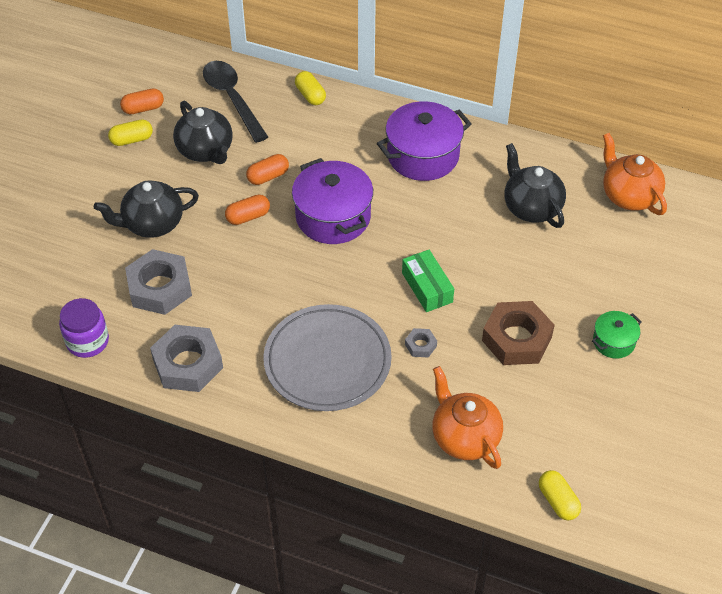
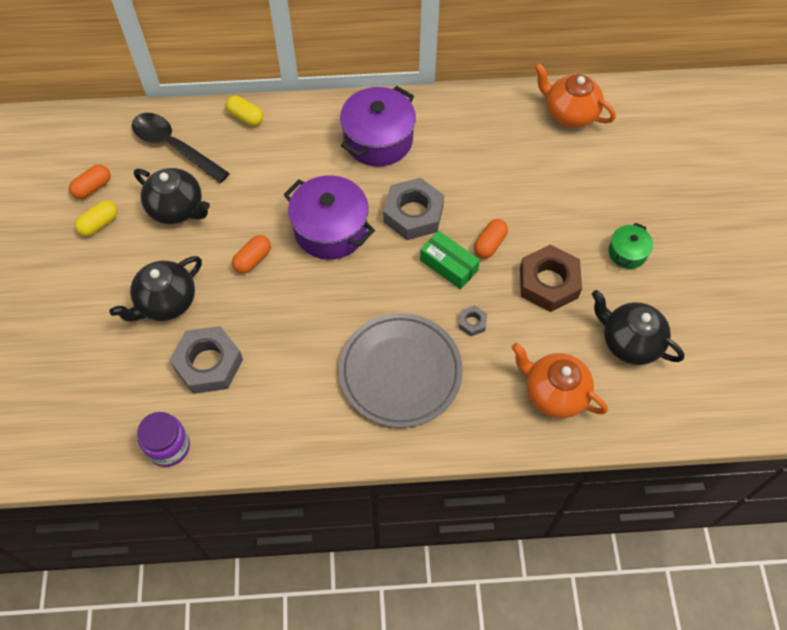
camera: 25 degrees left, 10 degrees up
(188, 364) = (276, 428): grey nut -> grey nut (413, 214)
(268, 176) = (250, 212): orange capsule -> orange capsule (490, 244)
(531, 207) = (496, 154): black teapot -> black teapot (629, 342)
(558, 501) = (659, 418): yellow capsule -> none

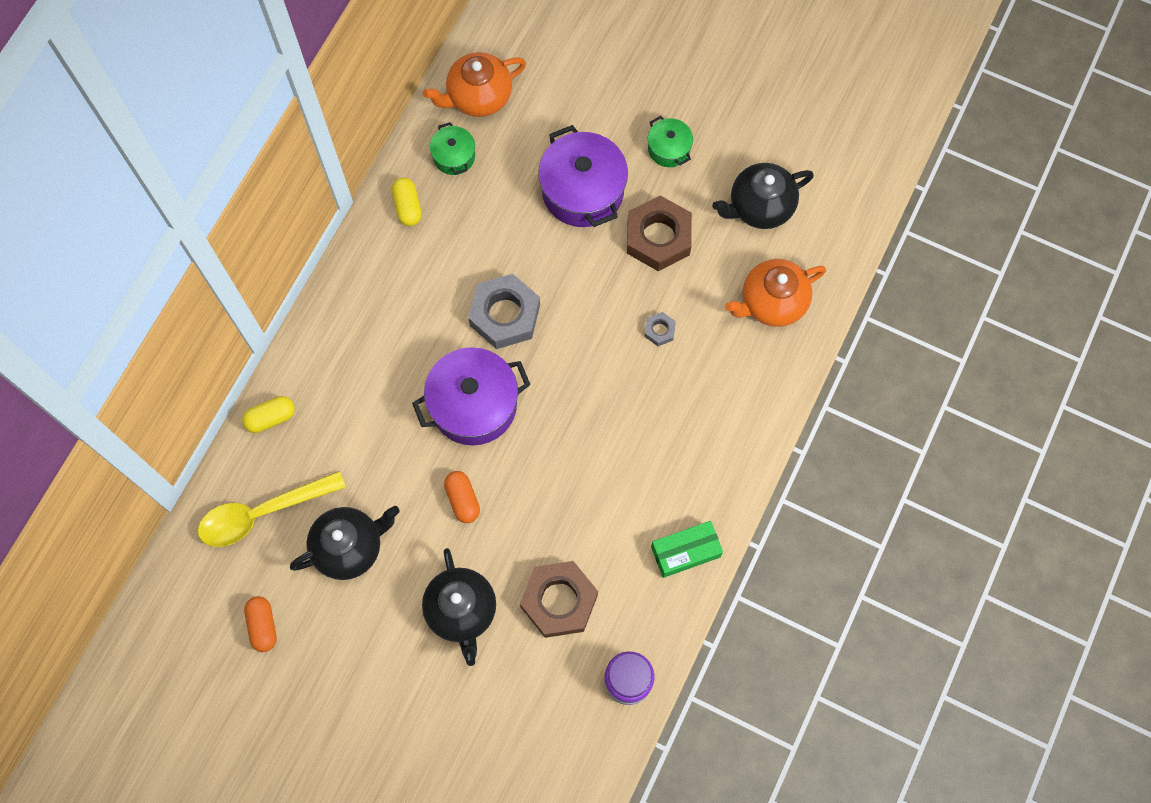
camera: 60 degrees left, 10 degrees up
(99, 224) = (317, 639): yellow capsule -> yellow capsule (408, 207)
(174, 147) = (262, 513): black spoon -> yellow spoon
(208, 364) = (559, 601): grey nut -> brown nut
(378, 140) = (391, 298): purple pot -> purple pot (583, 191)
(400, 372) = (673, 425): grey plate -> none
(448, 265) = (584, 316): green box -> green box (685, 552)
(490, 244) = (584, 264): orange capsule -> none
(512, 122) = (454, 156): none -> green pot

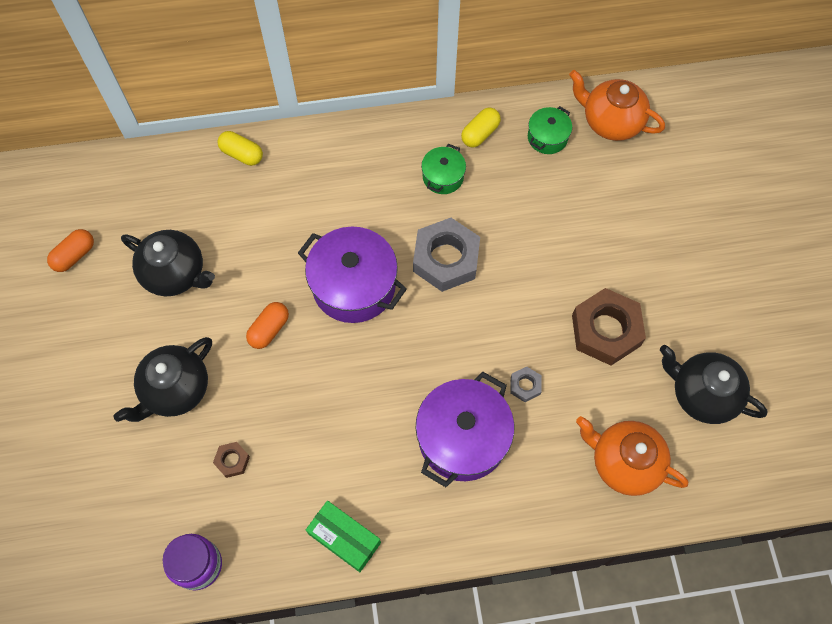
camera: 55 degrees right, 5 degrees down
(262, 513) = (163, 197): yellow spoon -> none
(559, 601) = (232, 461): brown nut -> brown nut, size x0.45
(583, 191) = (597, 246): purple pot -> purple pot (462, 438)
(669, 149) = (690, 287): green pot -> green pot (443, 177)

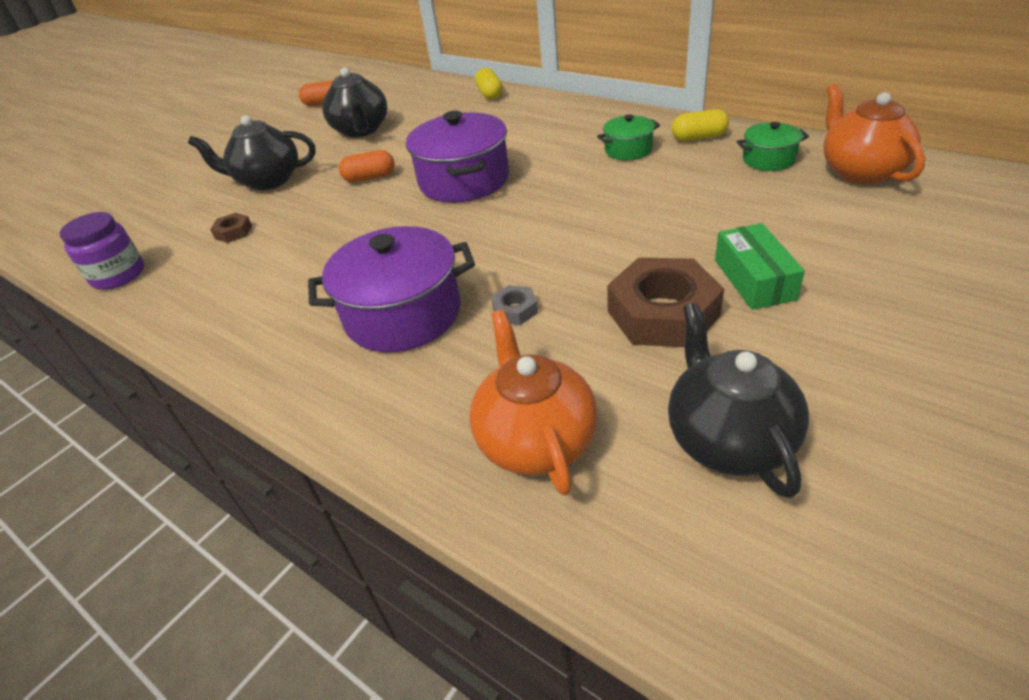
camera: 50 degrees right, 25 degrees down
(344, 538) = (214, 322): green box -> green box (754, 279)
(446, 259) = (562, 195): grey nut -> none

